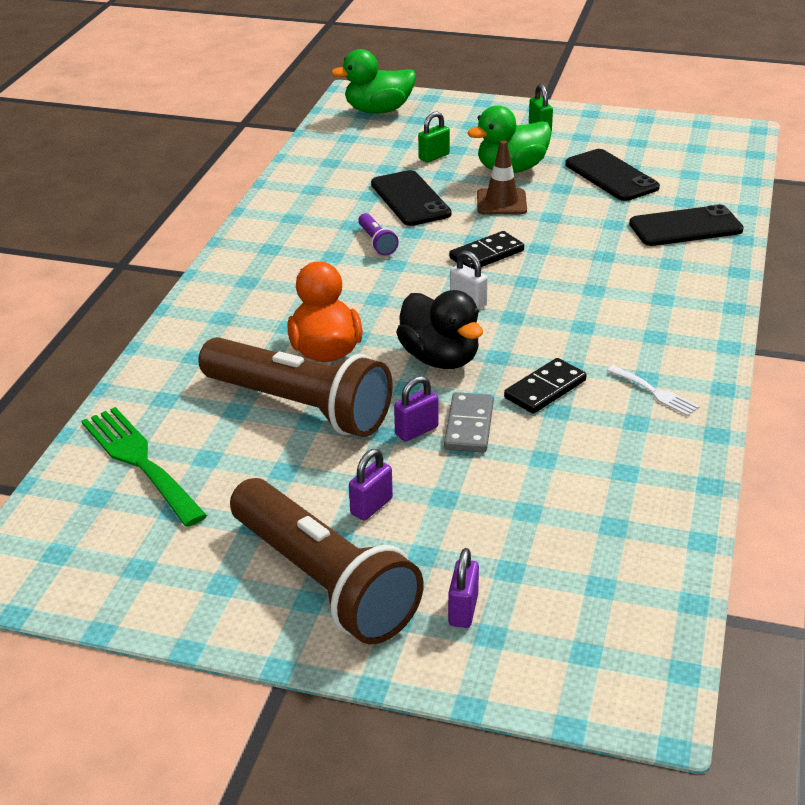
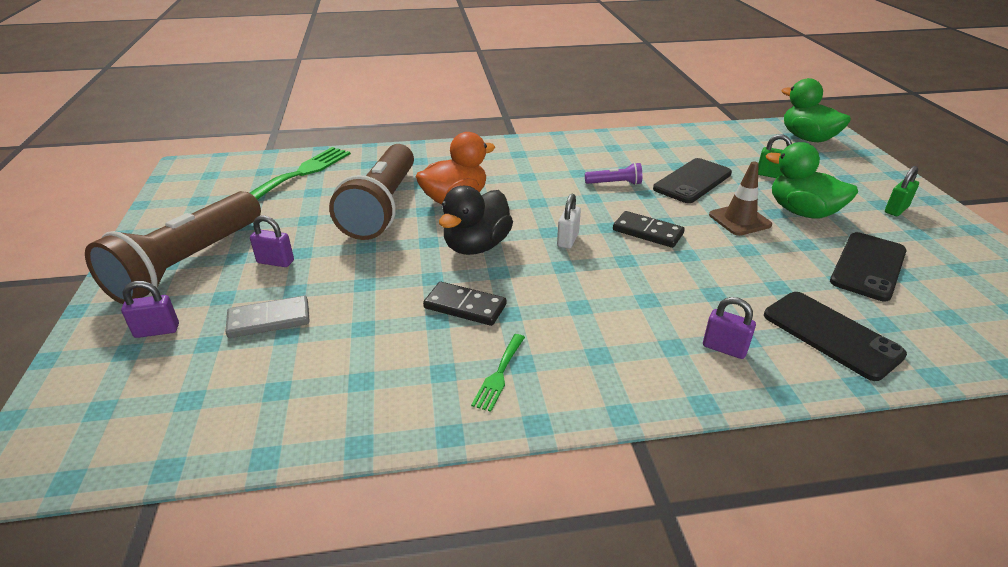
camera: 65 degrees right, 0 degrees up
(377, 242) = (614, 183): purple flashlight -> purple flashlight turned 135 degrees counterclockwise
(416, 431) = (375, 258): purple padlock -> purple padlock (724, 348)
(469, 426) = (392, 280): grey domino -> grey domino (269, 320)
(655, 392) = (499, 375): white fork -> green fork

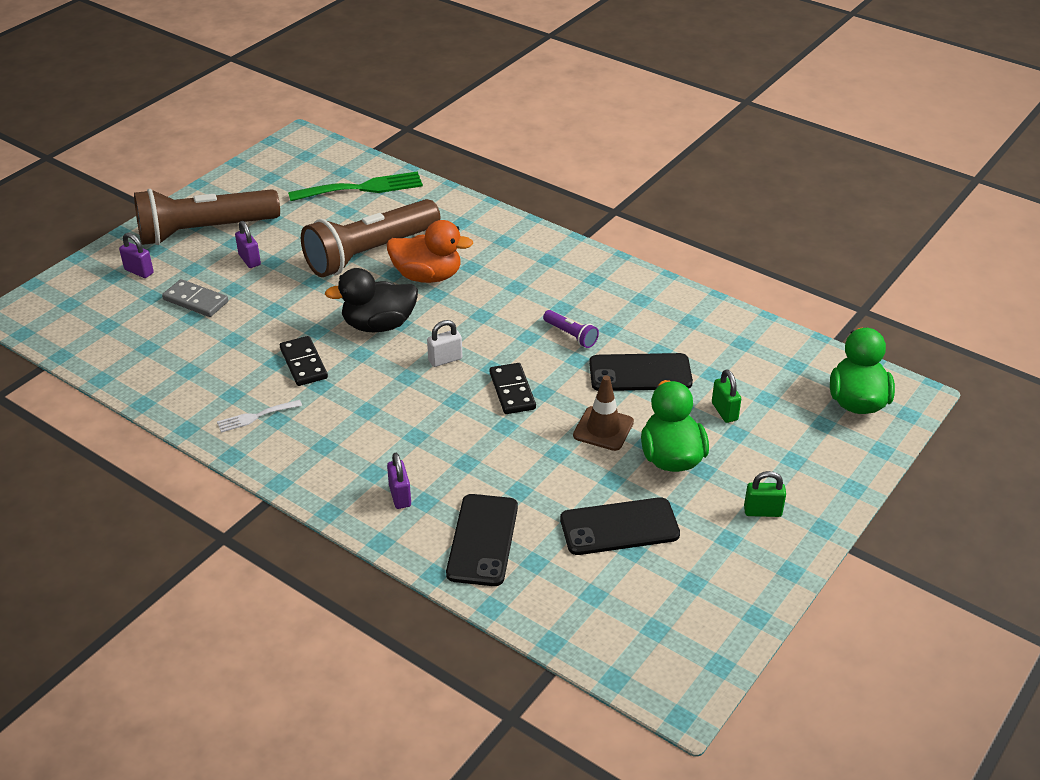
camera: 45 degrees right, 5 degrees up
(499, 375) = (255, 417): green fork -> white fork

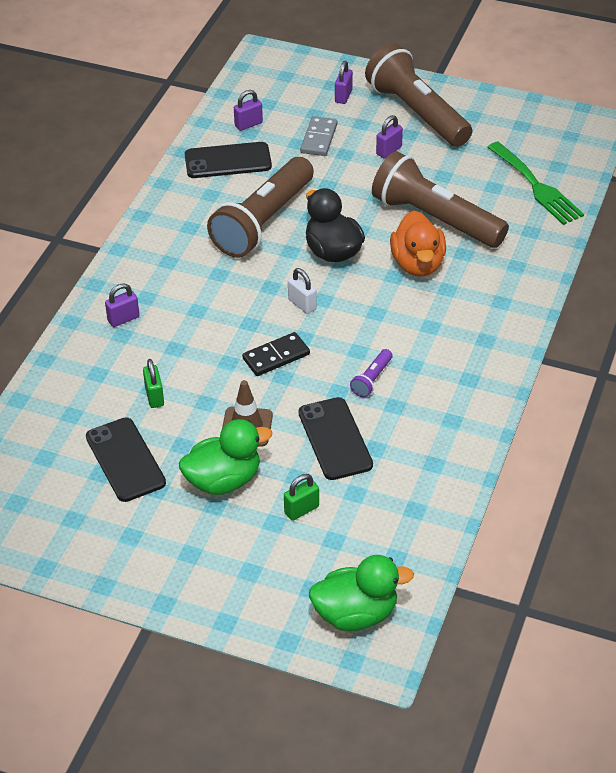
camera: 75 degrees right, 5 degrees up
(133, 345) = (248, 124): none -> purple padlock
(255, 417) = (188, 214): white fork -> none
(304, 363) = (263, 222): black domino -> brown flashlight
(482, 540) = (88, 378): black phone -> black phone (228, 161)
(762, 511) = (172, 556): green padlock -> green padlock (154, 396)

